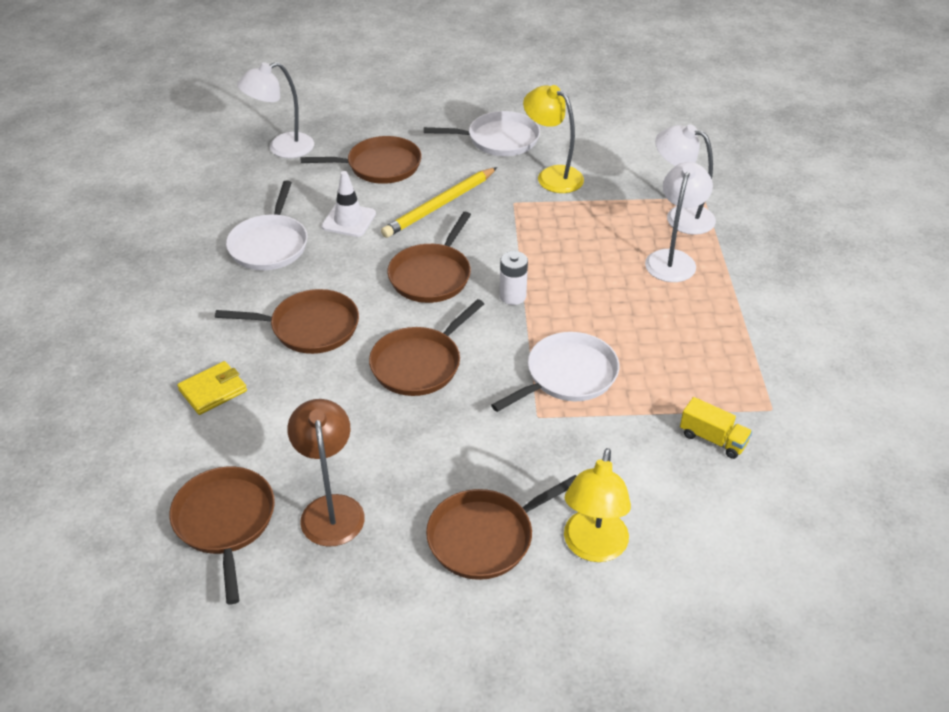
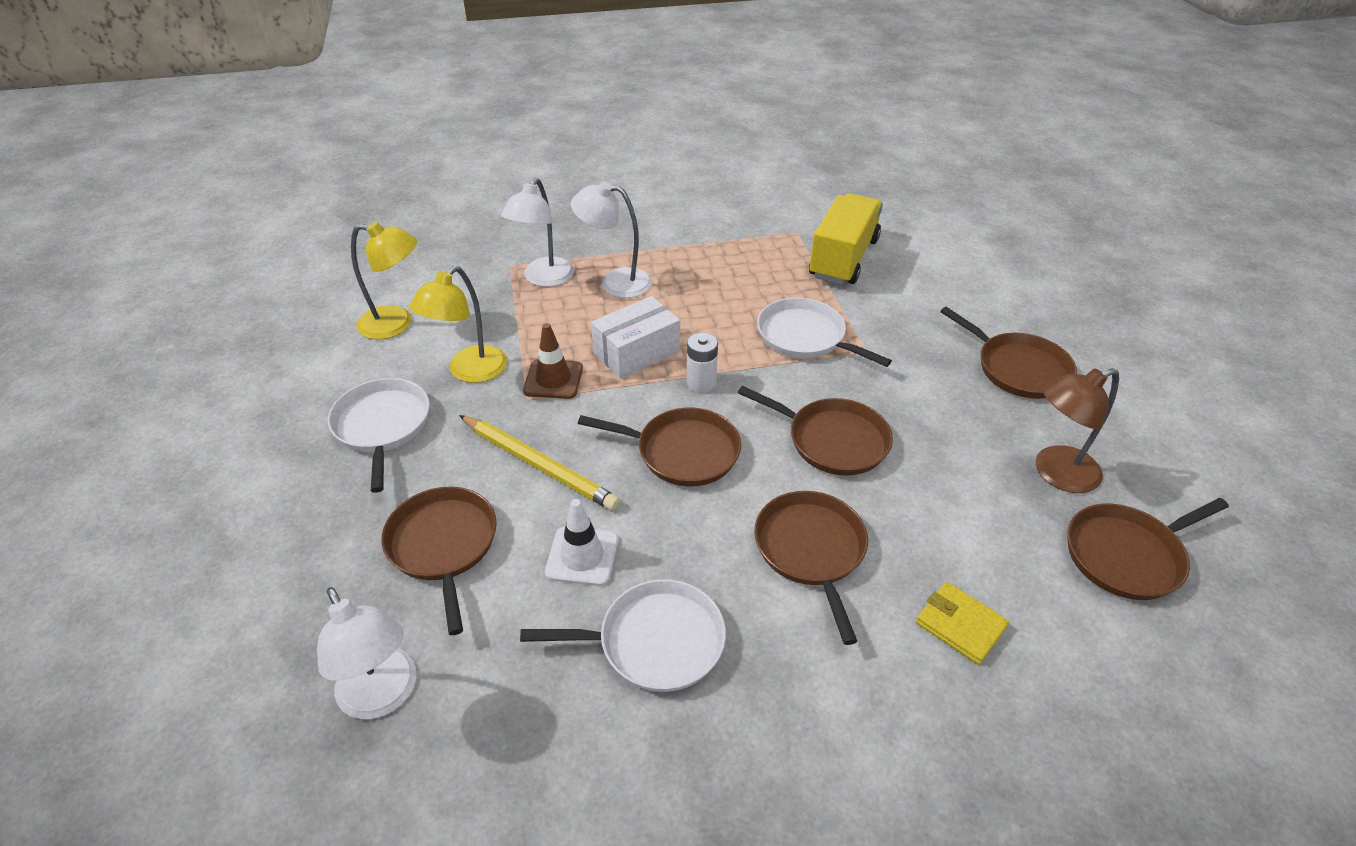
camera: 100 degrees left, 0 degrees up
(534, 216) = (553, 379): none -> brown traffic cone
(562, 263) = (636, 352): none -> white box
(593, 548) = (989, 311): yellow lamp -> yellow lamp (396, 324)
(713, 439) = (843, 258): yellow truck -> yellow truck, size x2.06

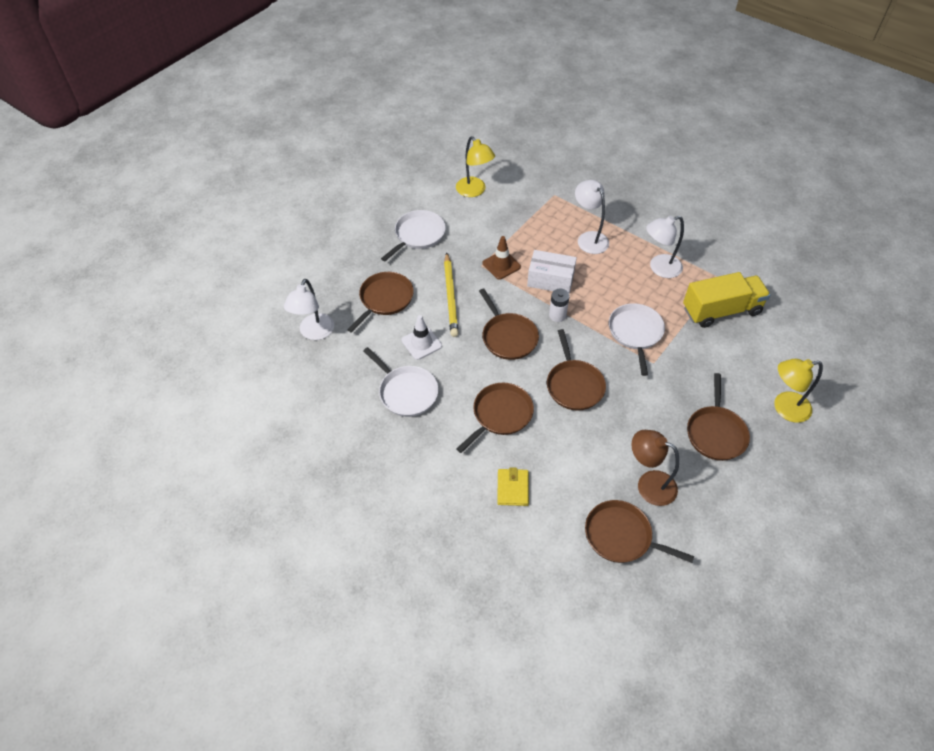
camera: 50 degrees right, 10 degrees up
(469, 372) = (475, 236): yellow lamp -> yellow lamp (784, 408)
(544, 279) = (560, 213): white lamp -> white lamp (659, 268)

